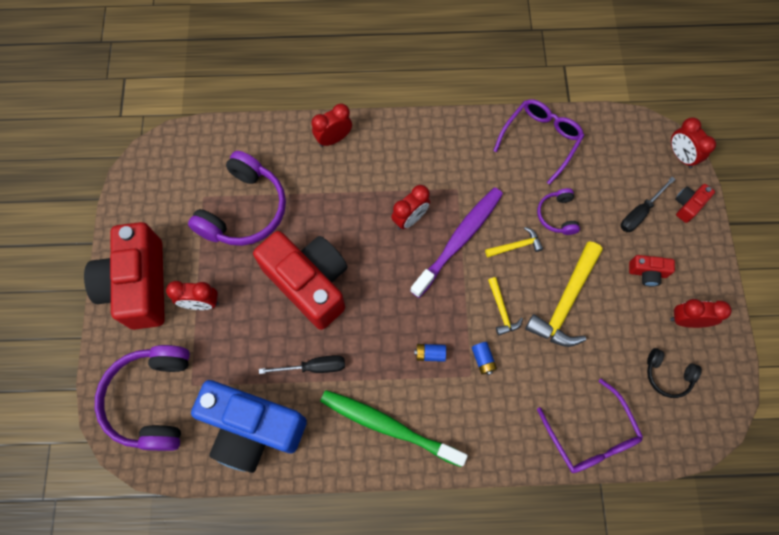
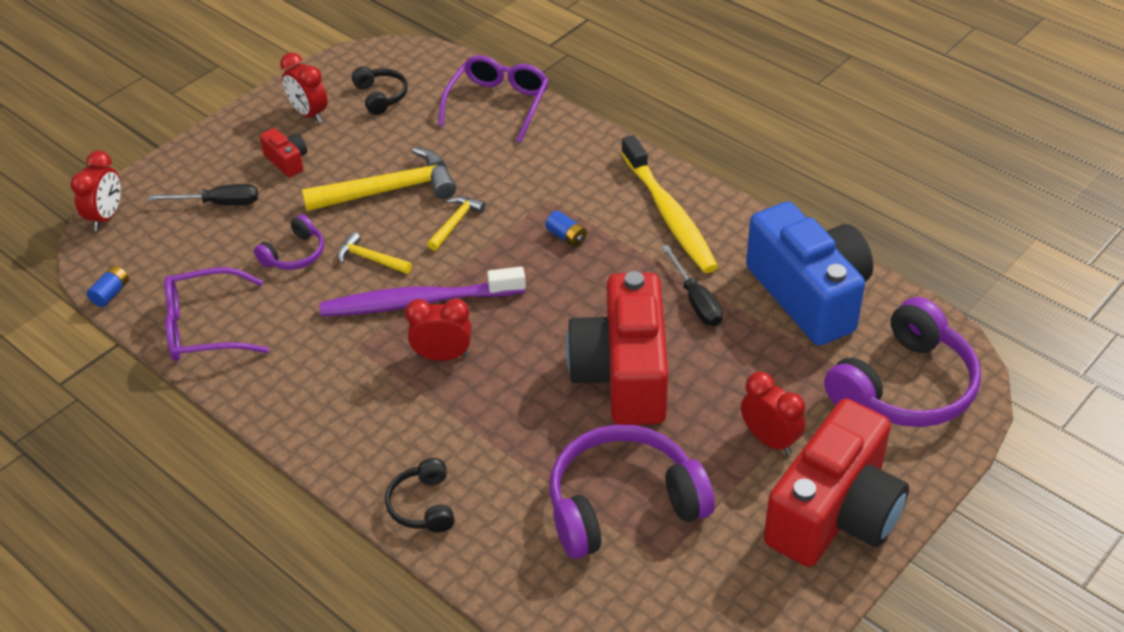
camera: 135 degrees left, 25 degrees down
(314, 367) = (696, 301): black screwdriver -> black screwdriver turned 150 degrees counterclockwise
(334, 139) = (423, 505): red clock -> black headphones
(388, 426) = (669, 214): green toothbrush -> yellow toothbrush
(483, 360) = (522, 202): blue battery -> blue battery (111, 293)
(688, 205) = (169, 179): red camera -> none

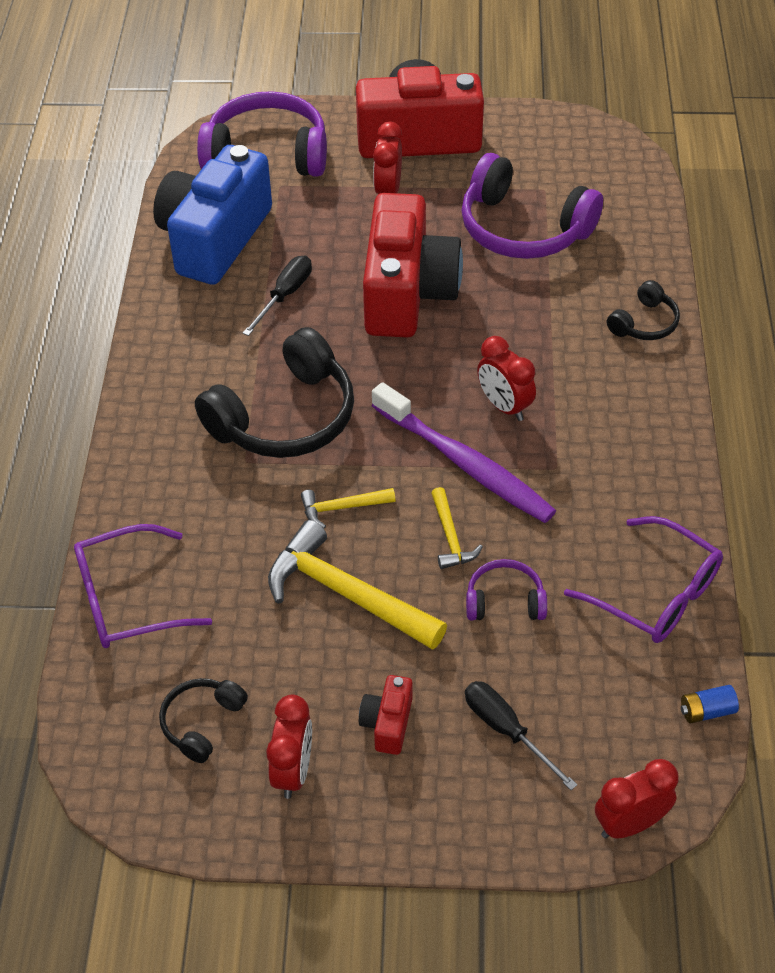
camera: 130 degrees left, 5 degrees up
(566, 237) = (285, 417): blue battery -> black headphones
(623, 374) = (407, 292): red camera -> red camera turned 45 degrees counterclockwise
(669, 214) = (190, 367): yellow toothbrush -> none

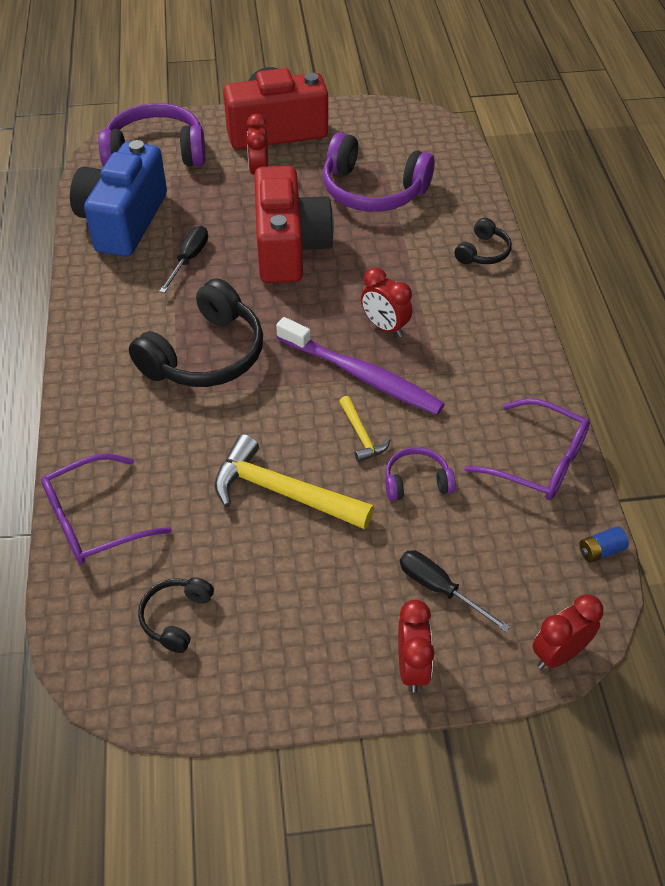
camera: 10 degrees left, 0 degrees up
(293, 771) = (263, 648): red clock -> red clock (412, 667)
(342, 508) = (266, 422): yellow hammer -> none
(387, 723) = (338, 596): red camera -> none

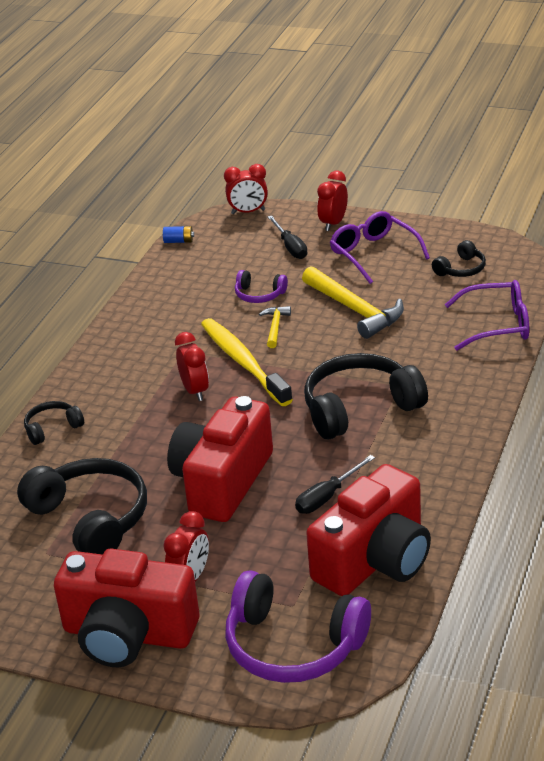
camera: 150 degrees left, 15 degrees down
(123, 221) = (375, 560): blue camera -> red camera
(362, 375) = (243, 362): purple toothbrush -> yellow toothbrush
(373, 190) = (91, 519): purple headphones -> black headphones
(538, 461) = (168, 286): purple glasses -> purple glasses (374, 254)

